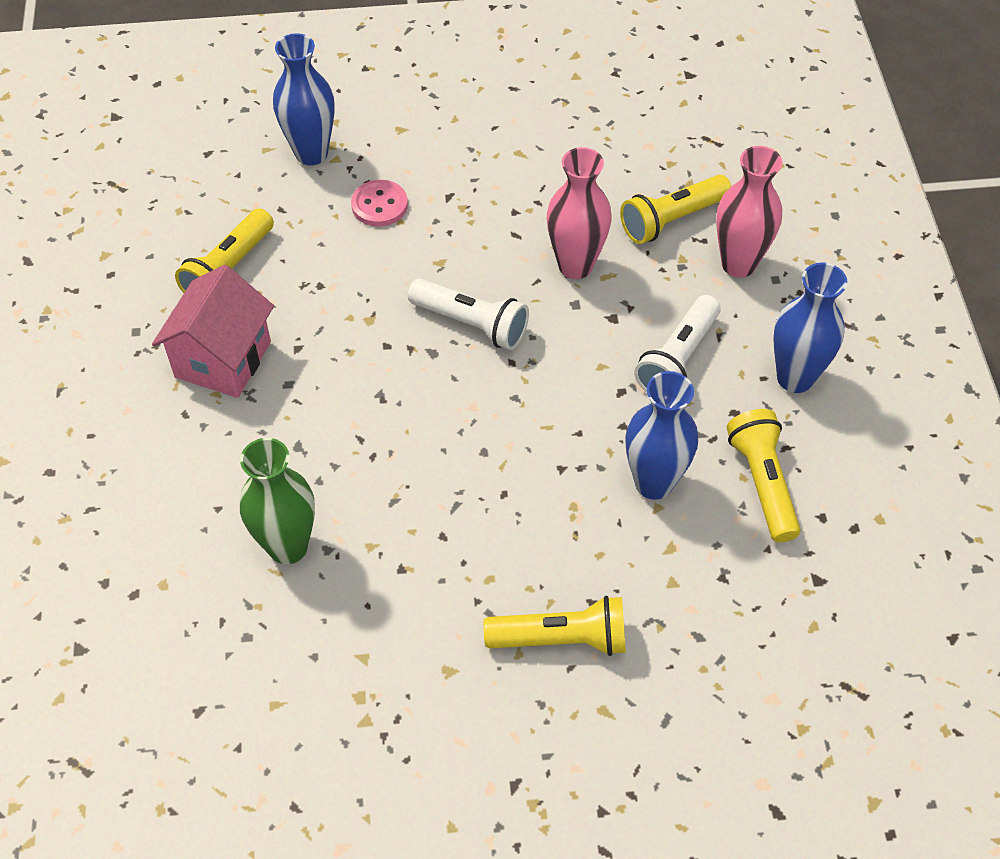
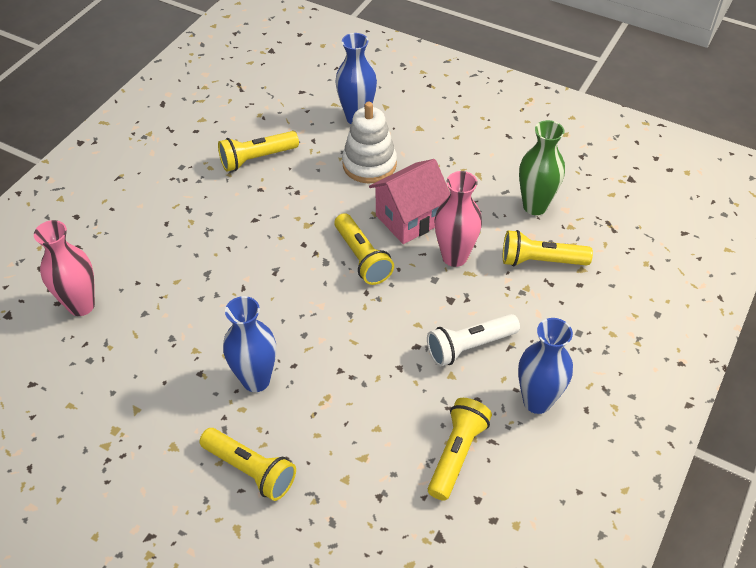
camera: 35 degrees right, 5 degrees down
(223, 359) = (211, 205): pink house -> pink house (409, 219)
(288, 547) = (153, 324): green vase -> green vase (535, 206)
(379, 205) = (369, 164): pink button -> white stacking toy
(471, 324) = (362, 258): white flashlight -> yellow flashlight
(654, 483) = (387, 412): blue vase -> blue vase (256, 380)
(738, 264) = (561, 310): pink vase -> pink vase (81, 305)

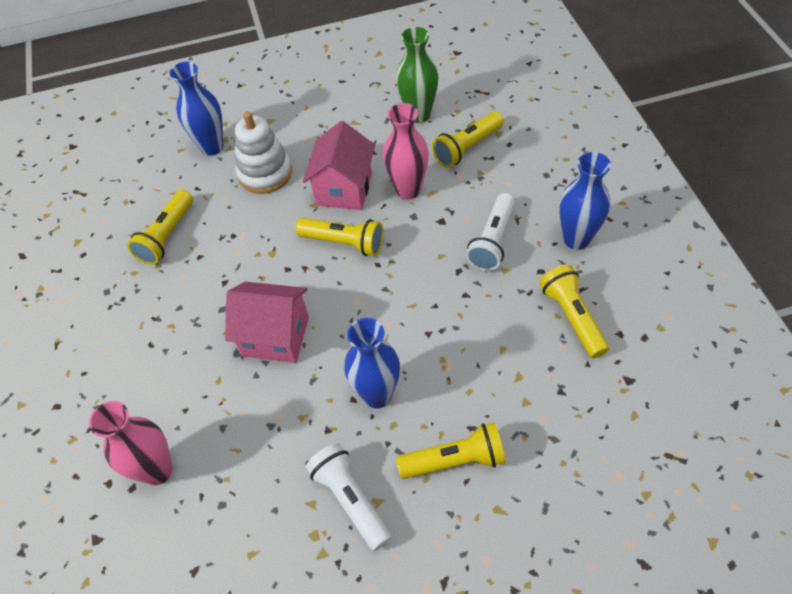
camera: 40 degrees left, 5 degrees up
(160, 429) = (350, 499): none -> white flashlight
(242, 283) = (275, 336): none -> pink house

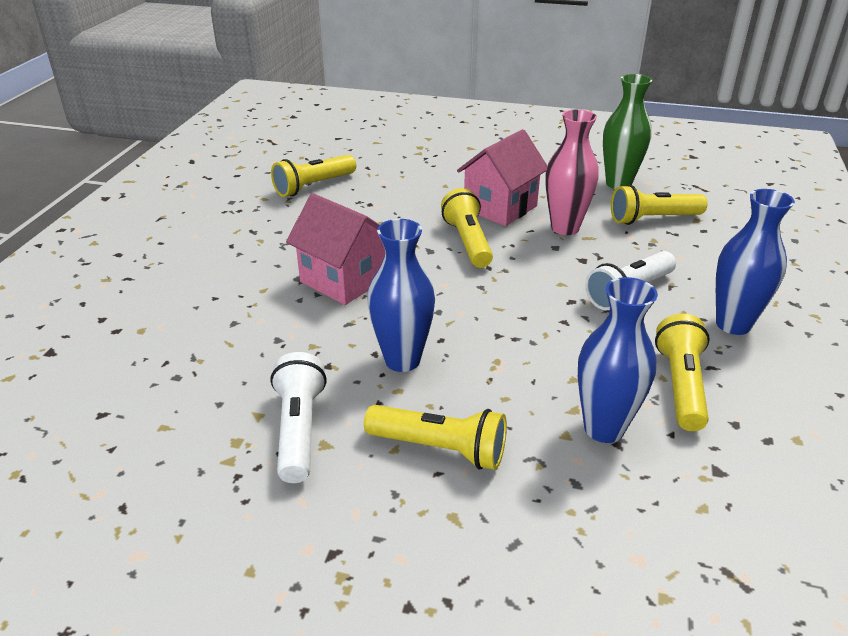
camera: 25 degrees right, 20 degrees down
(157, 470) = (149, 328): pink vase -> none
(212, 147) = (404, 148): blue vase -> blue vase (604, 428)
(265, 173) = (435, 176): white stacking toy -> none
(344, 243) = (468, 242): yellow flashlight -> yellow flashlight turned 150 degrees counterclockwise

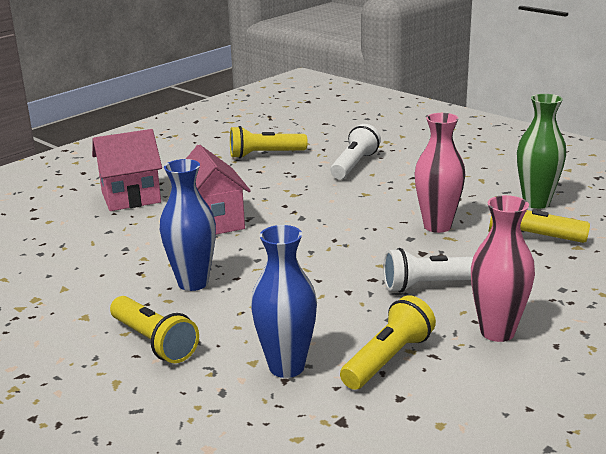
camera: 30 degrees right, 10 degrees down
(299, 429) = (79, 304): white flashlight -> white flashlight (354, 165)
(468, 242) = (339, 218): yellow flashlight -> none
(500, 208) = (398, 199): pink house -> pink house (131, 197)
(733, 324) = (497, 332): blue vase -> pink vase

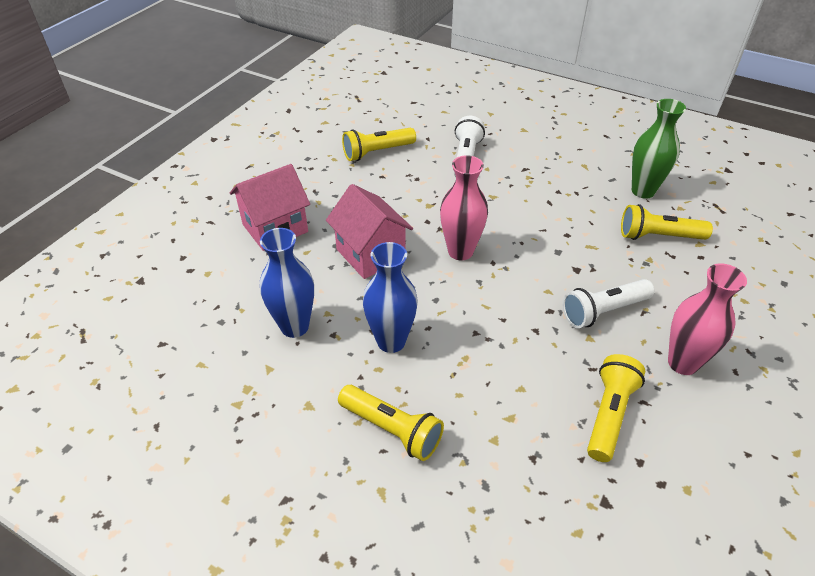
camera: 15 degrees left, 20 degrees up
(286, 367) = (527, 441): blue vase -> blue vase (294, 326)
(437, 226) = (574, 232): pink vase -> pink vase (460, 251)

